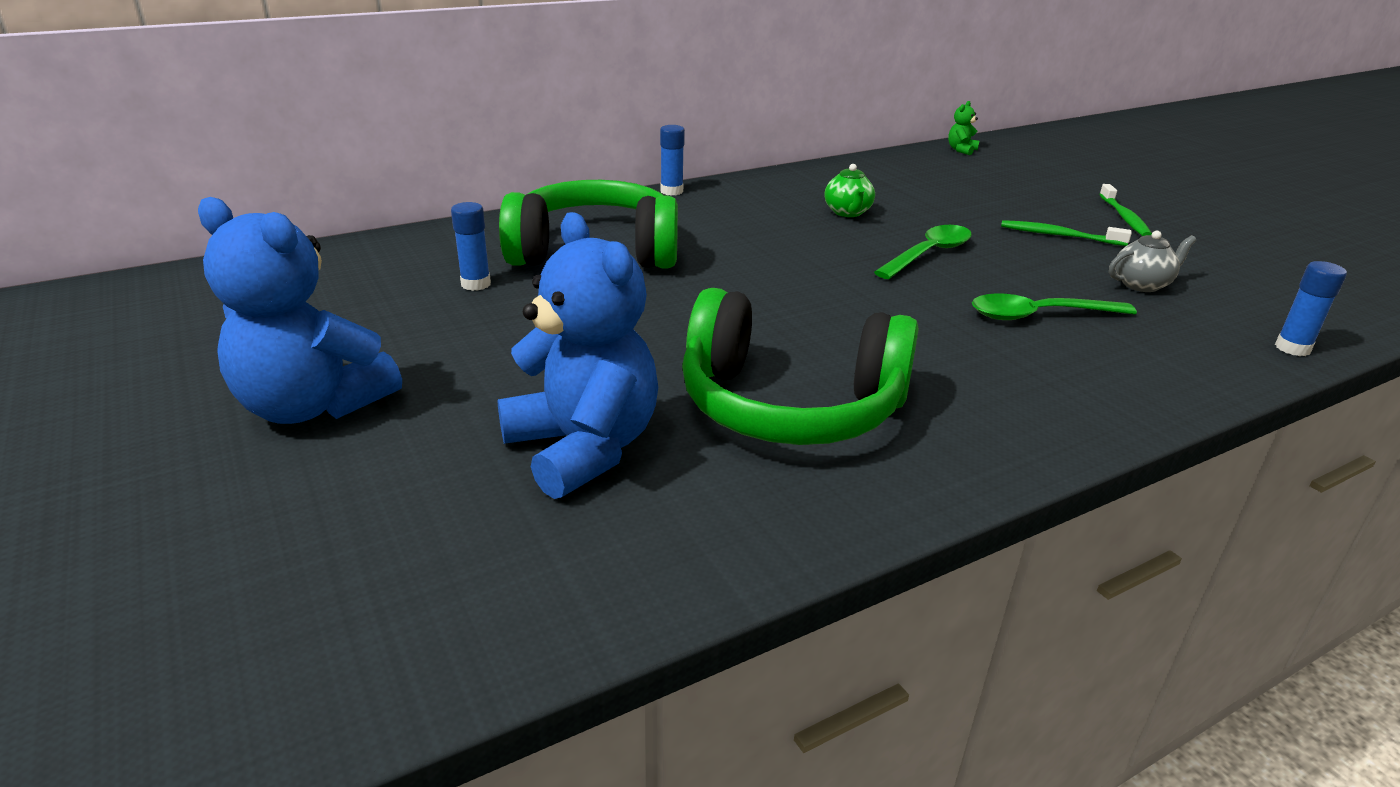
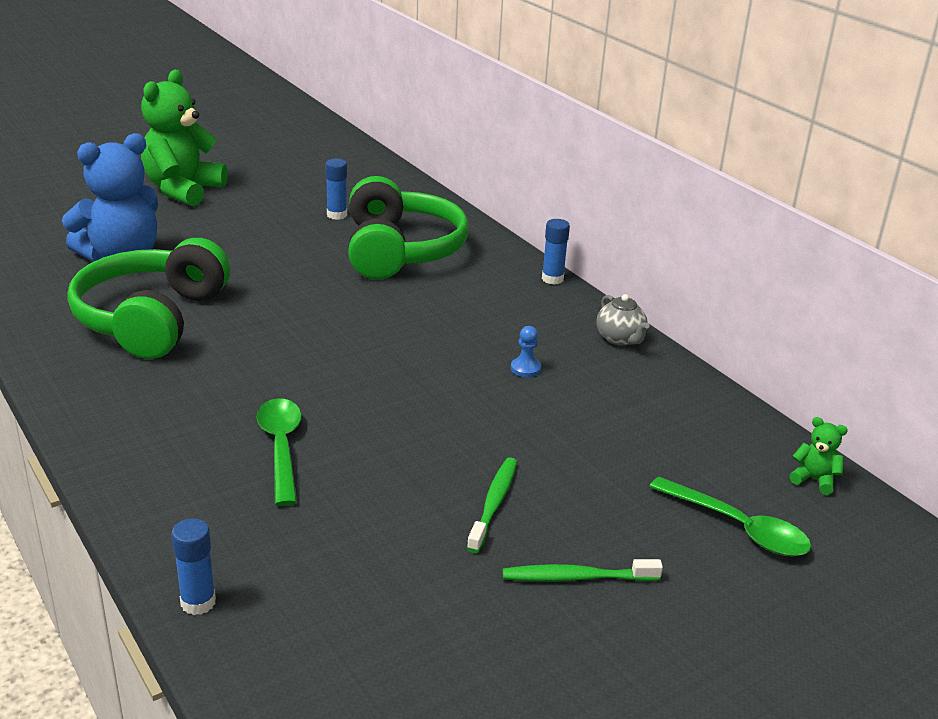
camera: 85 degrees right, 0 degrees up
(313, 406) = (183, 190): blue teddy bear -> green teddy bear
(848, 212) = (525, 368): green teapot -> blue pawn
(928, 254) = (420, 405): green spoon -> green spoon (738, 527)
(1142, 284) = (356, 534): grey teapot -> grey teapot (620, 339)

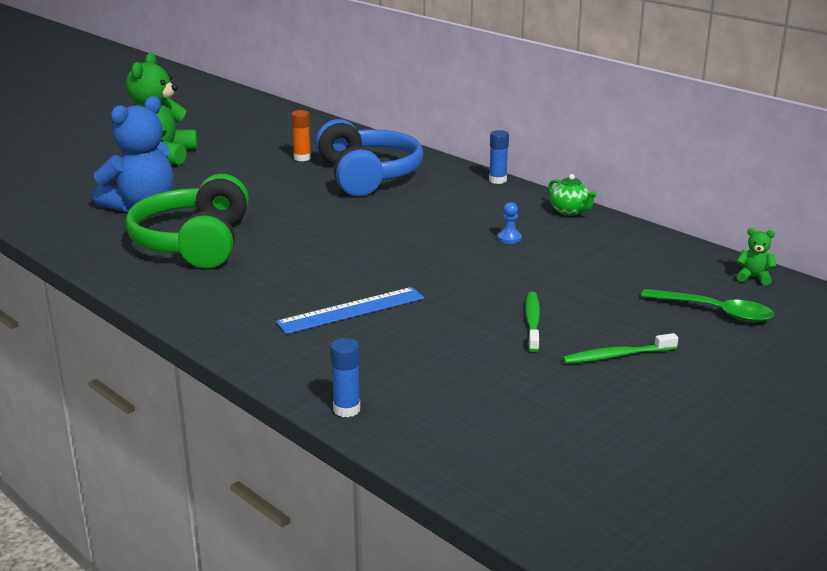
camera: 10 degrees left, 5 degrees down
(281, 448) = (351, 310): green spoon -> blue ruler
(337, 215) = (302, 158): blue glue stick -> orange glue stick
(400, 251) = (367, 175): green headphones -> blue headphones
(620, 339) = (570, 211): grey teapot -> green teapot

